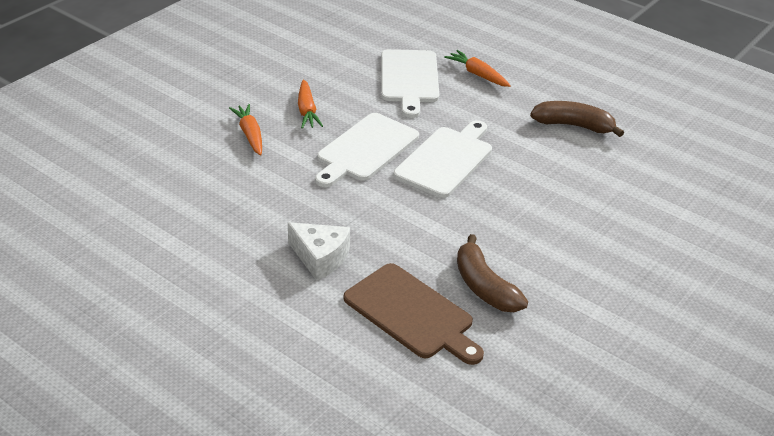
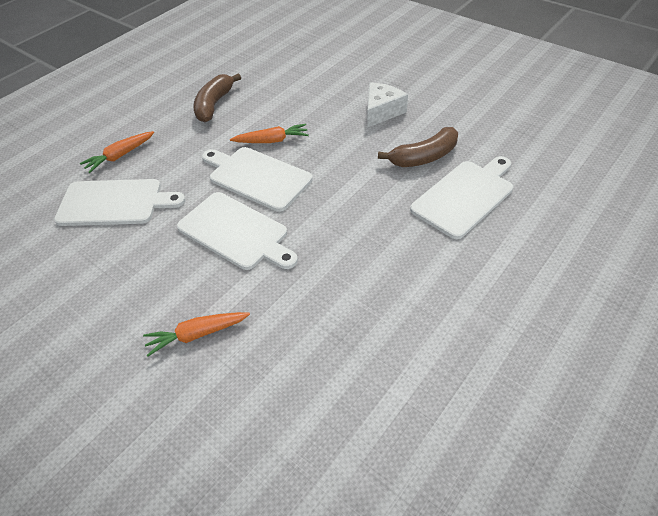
camera: 85 degrees left, 10 degrees up
(307, 111) = (157, 284): orange carrot -> orange carrot (271, 141)
(320, 258) = (405, 257): white cheese -> white cheese (382, 112)
(412, 313) = (464, 196): brown cutting board -> white cutting board

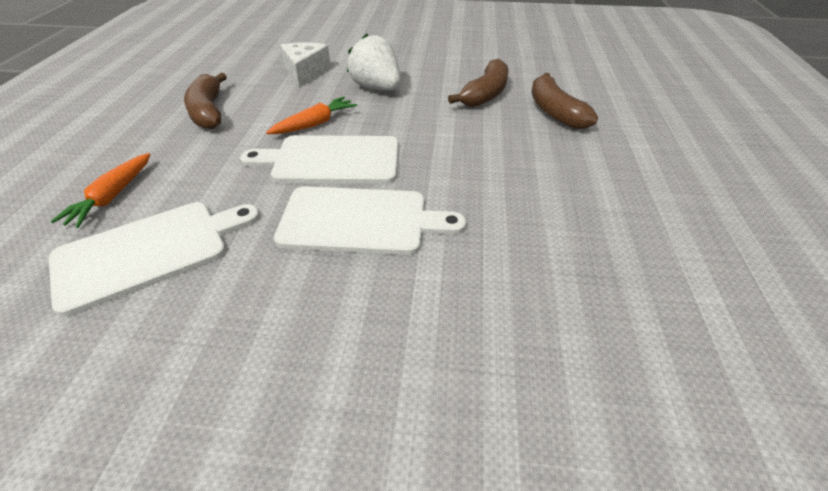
camera: 35 degrees left, 5 degrees down
(197, 334) = (427, 357): orange carrot -> none
(344, 120) = (377, 88): none -> white strawberry
(382, 112) = (407, 72): white cheese -> white cheese (305, 72)
(464, 196) = (554, 111): white cutting board -> brown banana

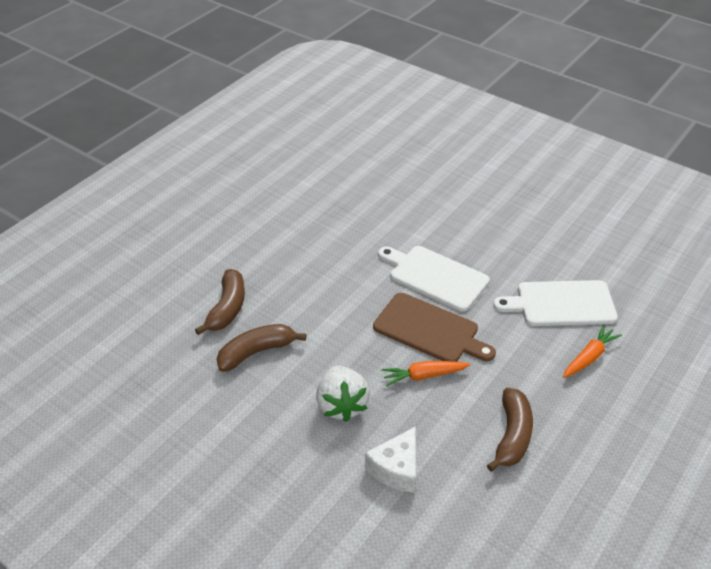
camera: 150 degrees left, 0 degrees up
(331, 160) = (429, 330): white cutting board -> brown cutting board

